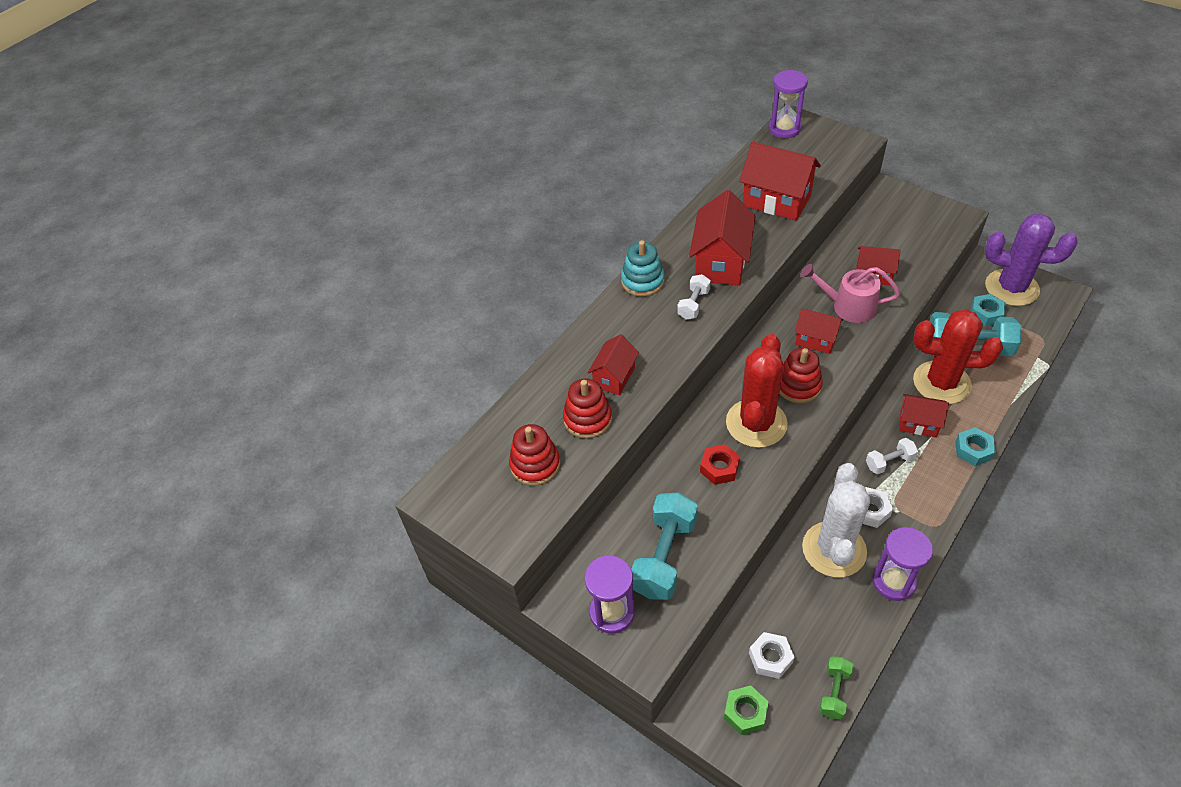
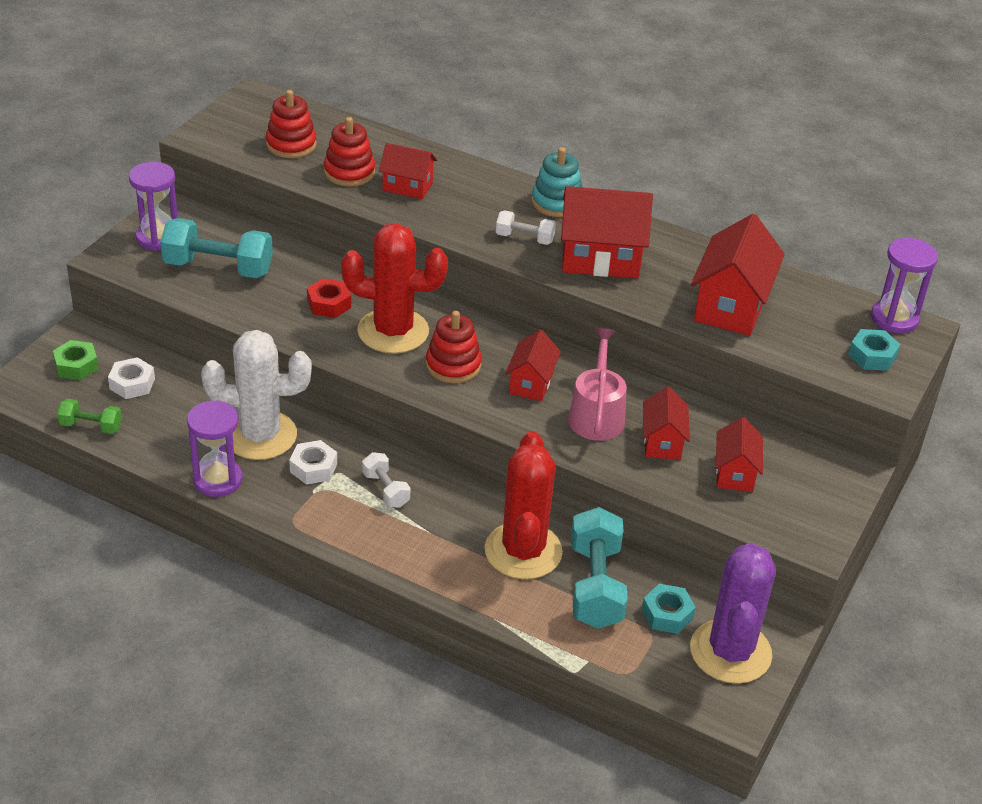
camera: 75 degrees right, 10 degrees down
(918, 423) = (449, 521): red house -> red house (734, 473)
(973, 450) = (410, 569): turquoise nut -> turquoise nut (872, 356)

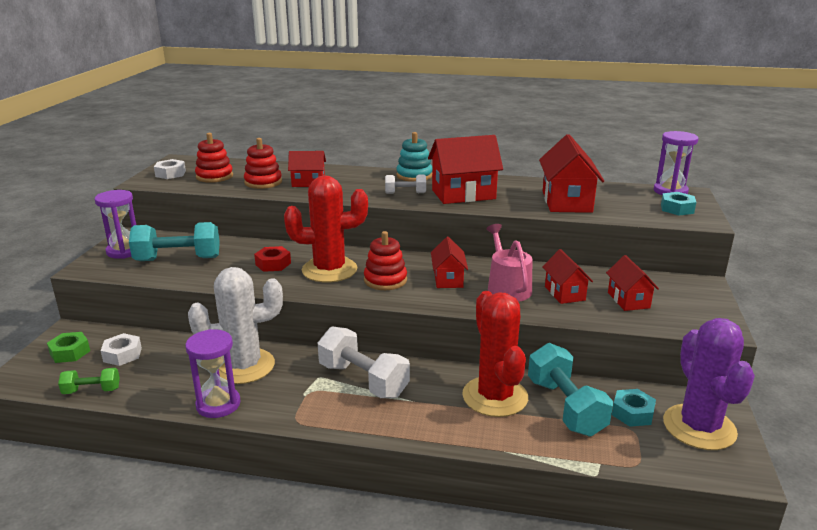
camera: 15 degrees left, 15 degrees down
(313, 468) = (297, 378): white nut -> white nut (170, 174)
(385, 490) = (363, 380): white dumbbell -> white dumbbell, size x1.87

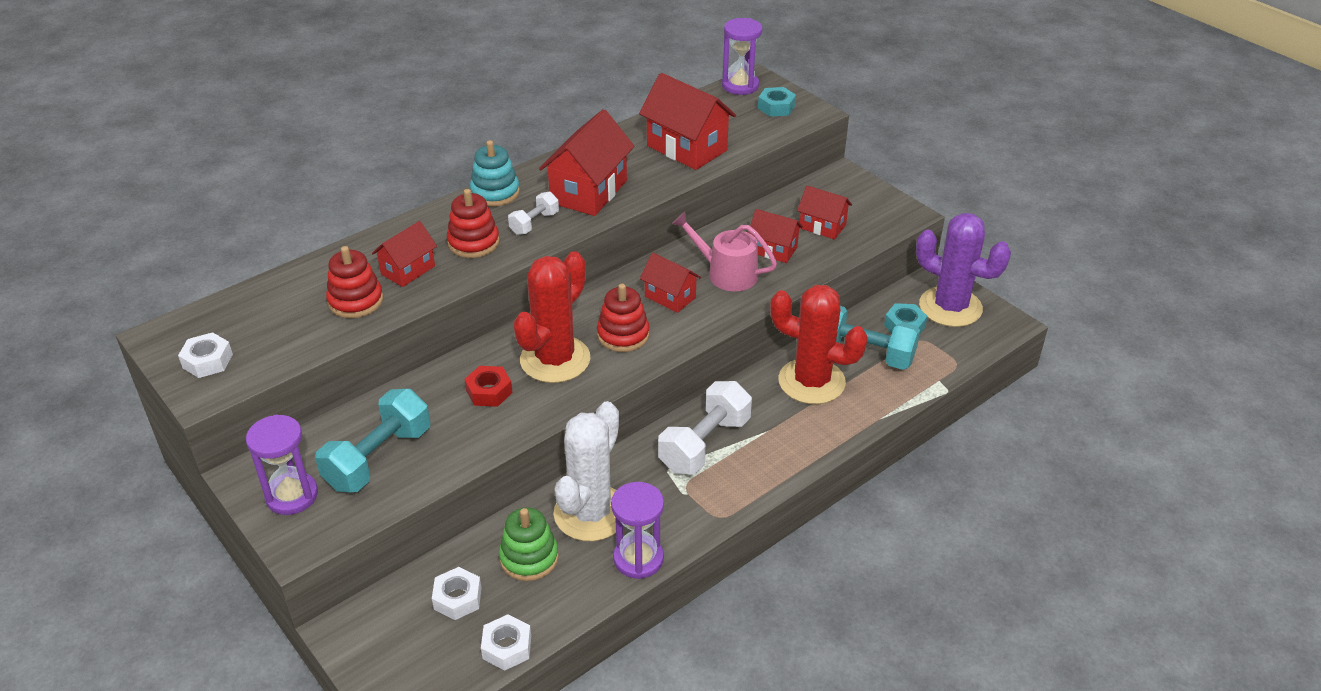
camera: 50 degrees left, 15 degrees up
(70, 352) = (398, 642): green nut -> none
(92, 391) = (507, 647): green dumbbell -> white nut
(180, 363) = (529, 558): none -> green stacking toy
(214, 176) = (276, 329): red stacking toy -> red stacking toy (473, 242)
(363, 380) = (705, 444): white dumbbell -> white dumbbell turned 45 degrees counterclockwise

